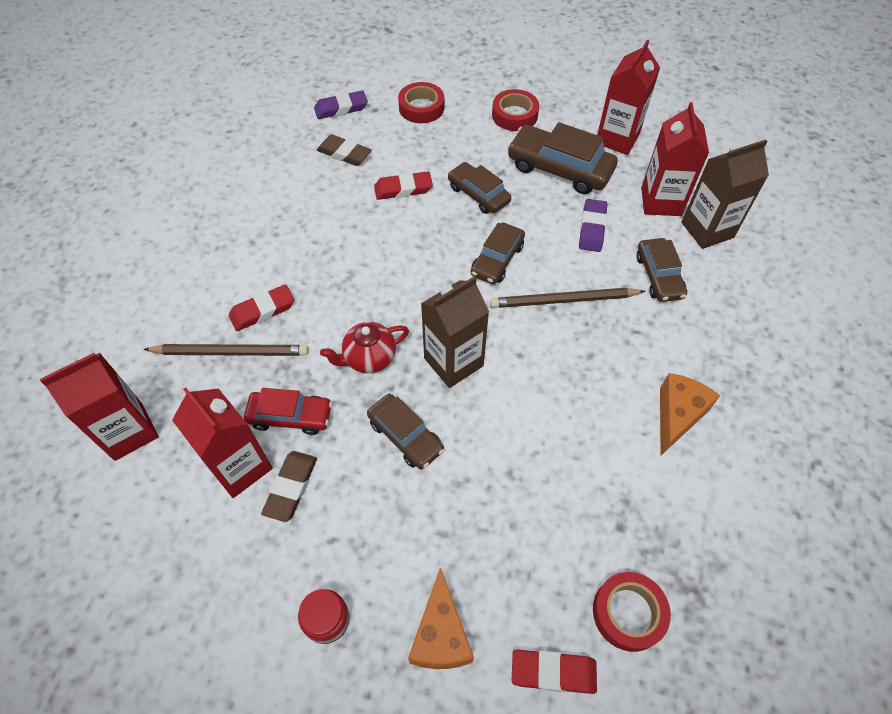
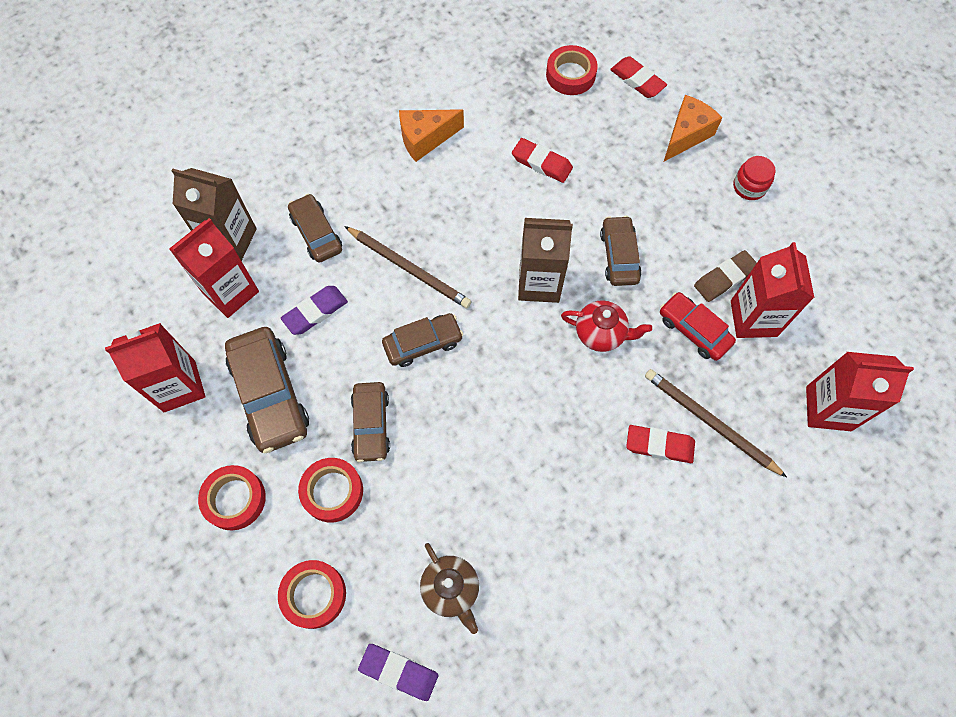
camera: 140 degrees left, 10 degrees up
(344, 153) = (451, 589): brown eraser -> brown teapot
(403, 189) = (433, 488): red eraser -> red eraser (541, 163)
(463, 151) = (332, 491): none -> red tape
(658, 276) = (316, 233): brown car -> brown car turned 60 degrees counterclockwise

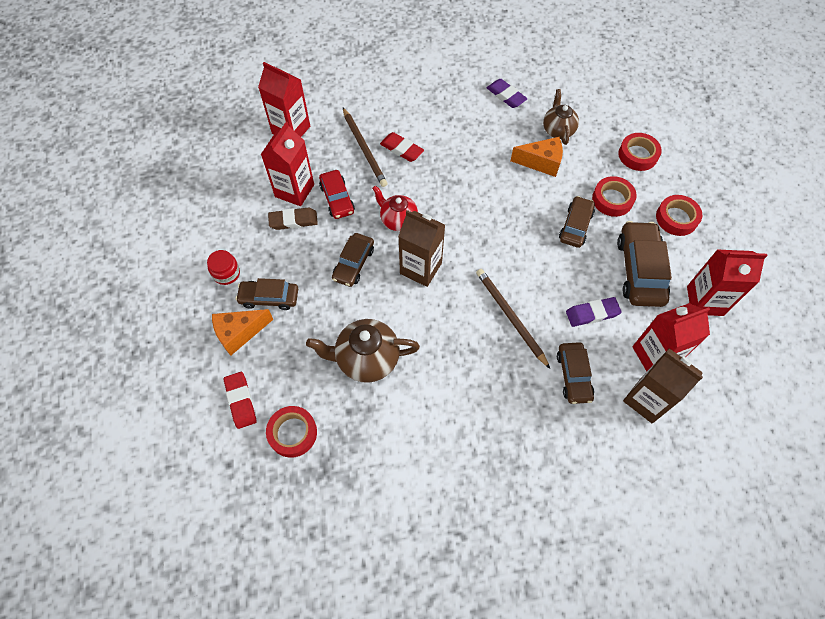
camera: 155 degrees left, 5 degrees down
(399, 672) = (600, 108): purple eraser -> purple eraser (506, 96)
(423, 343) = (521, 261): brown car -> brown car (269, 298)
(425, 139) = (451, 424): orange cheese -> orange cheese (541, 162)
(541, 163) = (366, 359): red eraser -> brown teapot

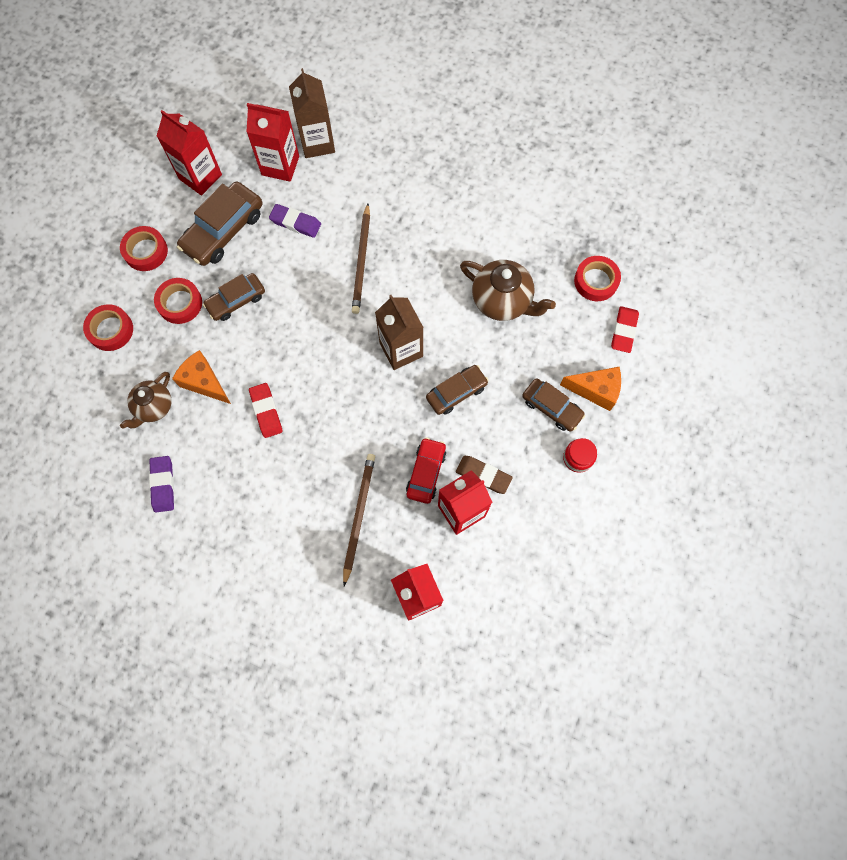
camera: 145 degrees left, 10 degrees up
(398, 220) = (385, 410): red teapot -> none
(401, 149) = (322, 489): red eraser -> red eraser (266, 411)
(573, 376) = (353, 190): brown car -> none

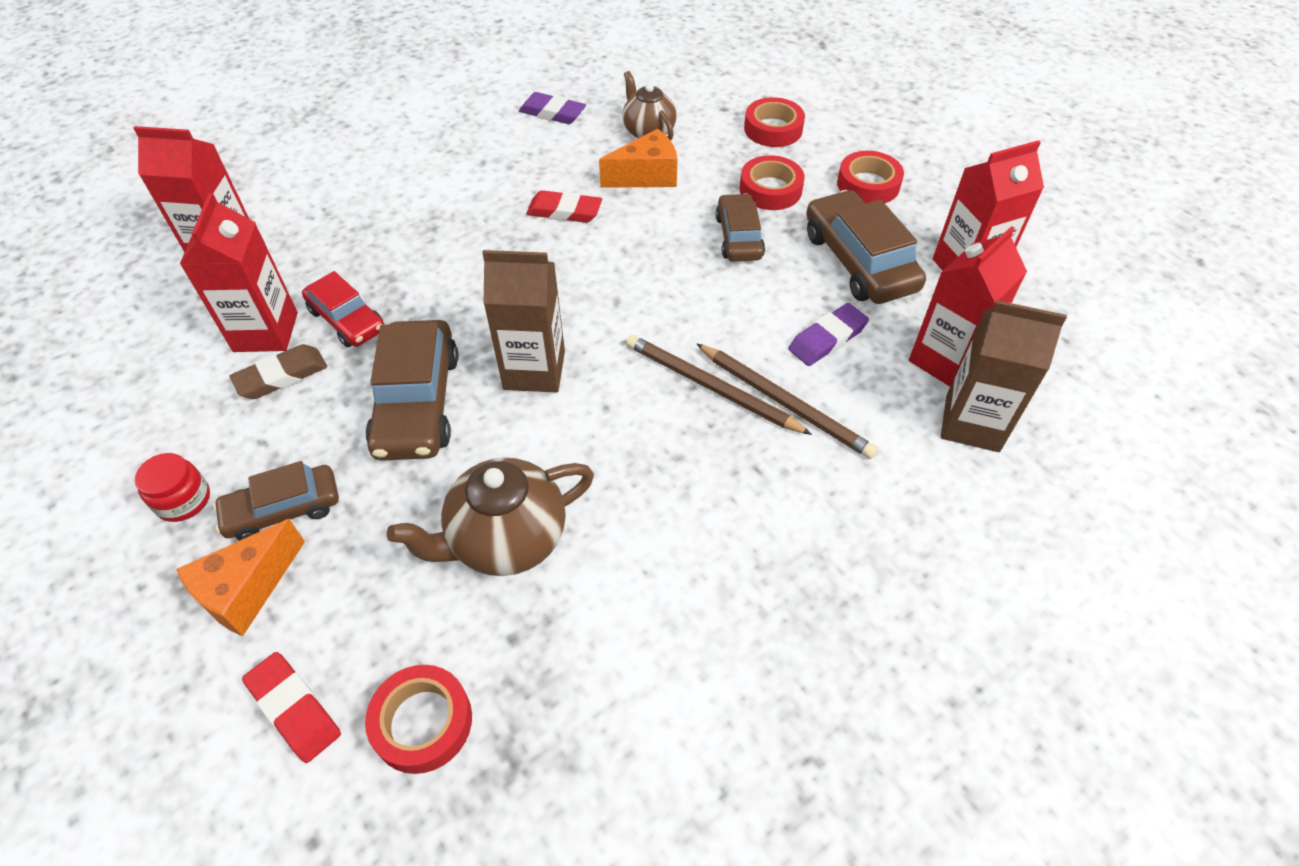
camera: 120 degrees right, 20 degrees down
(359, 516) = (363, 239): brown pencil -> brown pencil (785, 403)
(456, 392) = (417, 403): brown car -> brown car, size x1.58

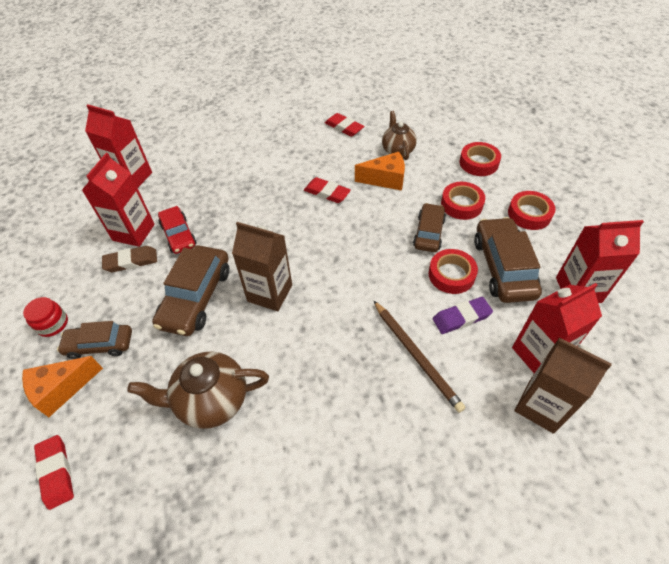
camera: 20 degrees right, 0 degrees up
(422, 722) = (119, 506): red tape -> red tape (451, 275)
(552, 113) = (344, 127): purple eraser -> red eraser
(711, 387) = (372, 332): brown pencil -> none

